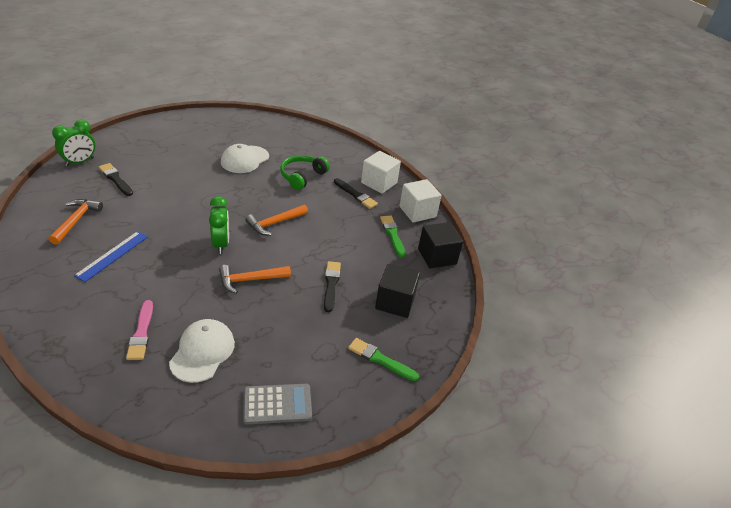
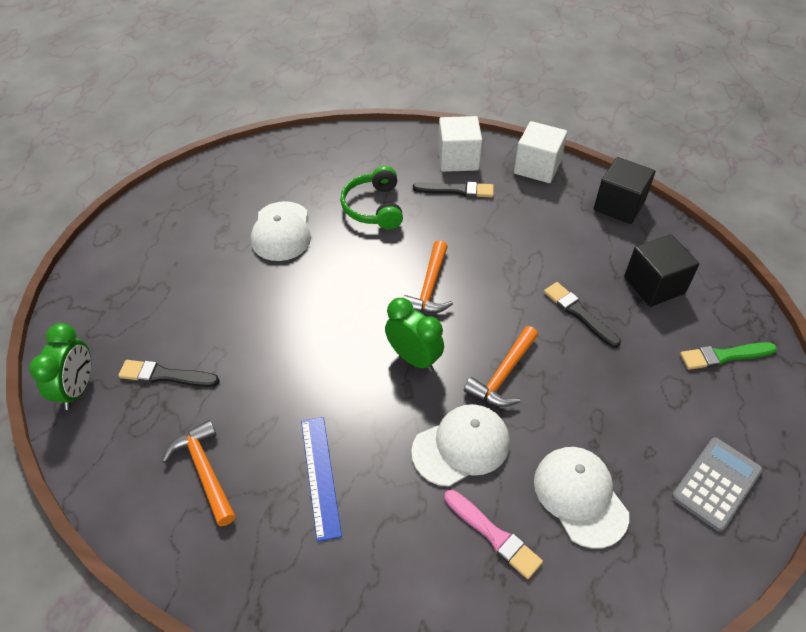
camera: 35 degrees left, 10 degrees up
(184, 291) = (461, 446): none -> white cap
(392, 235) = (552, 211): green brush -> none

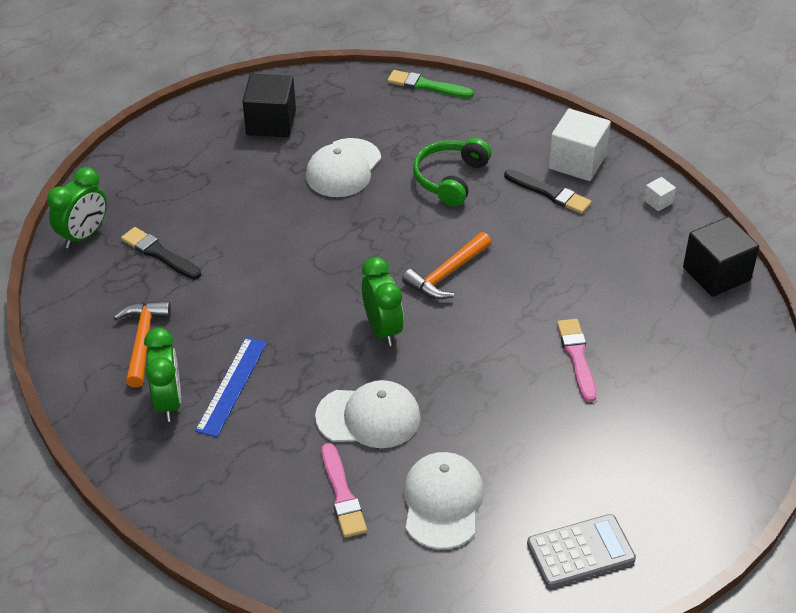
camera: 30 degrees right, 5 degrees down
(271, 523) = (168, 402): none -> green clock
(503, 375) = (455, 378): orange hammer -> none
(537, 167) = (658, 202): white cube -> white cube, size x0.45
(579, 313) = (577, 357): black brush -> pink brush
(654, 285) = (682, 364): black cube -> black cube (271, 123)
(724, 356) = (695, 456): green brush -> green brush (427, 86)

